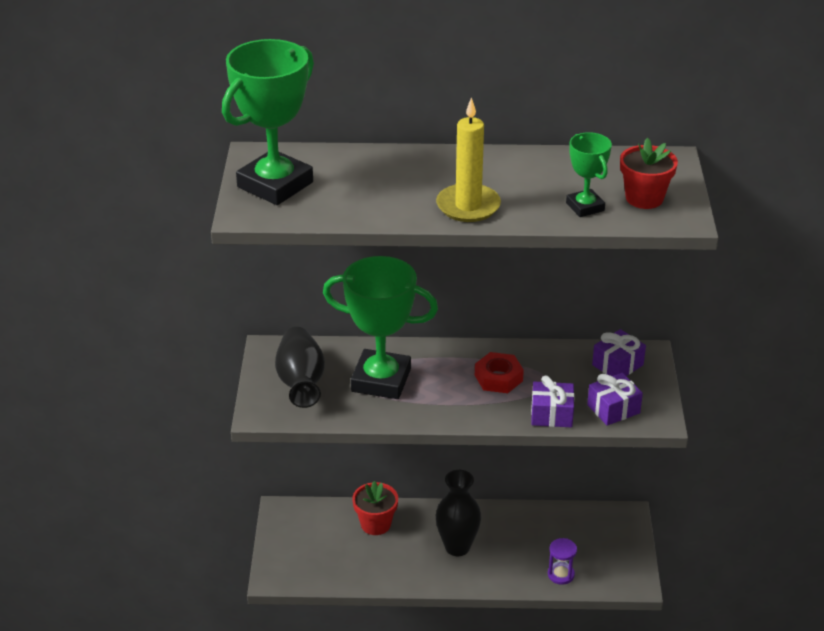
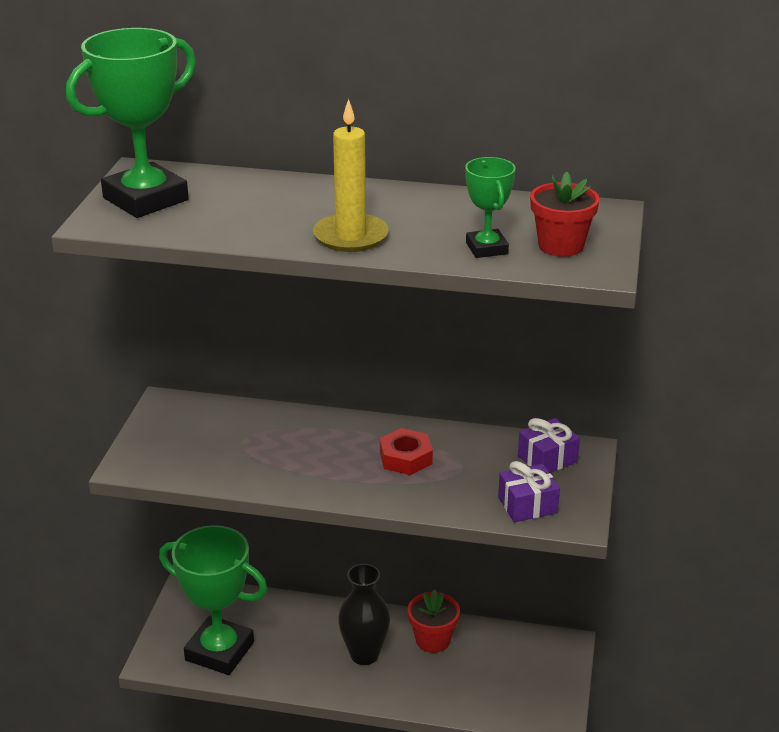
camera: 10 degrees right, 5 degrees down
(301, 382) = (185, 439): black vase -> none
(375, 524) = (282, 618): red flower pot -> red flower pot (433, 640)
(381, 380) = (273, 446): green trophy -> green trophy (219, 651)
(551, 414) = (453, 503): purple gift -> none
(561, 574) = (473, 700): purple hourglass -> none

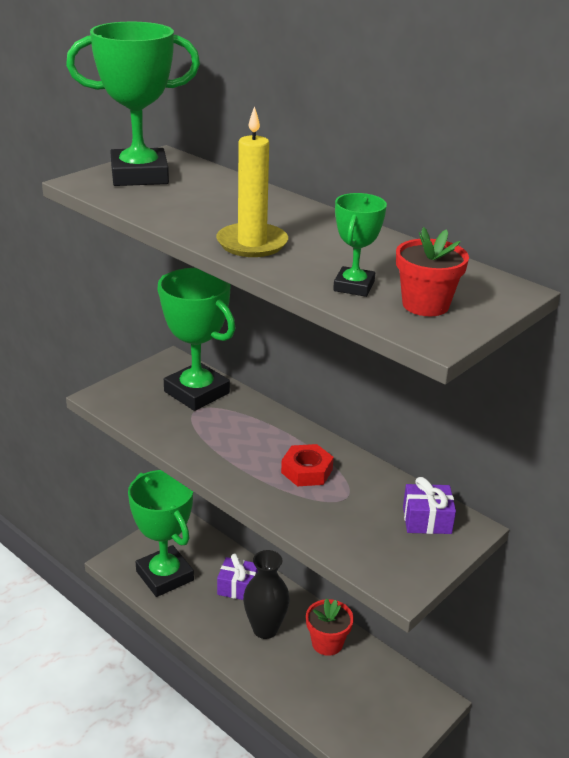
camera: 30 degrees right, 0 degrees up
(225, 425) = (196, 392): none -> green trophy
(527, 505) = (371, 552): purple gift -> purple gift (238, 587)

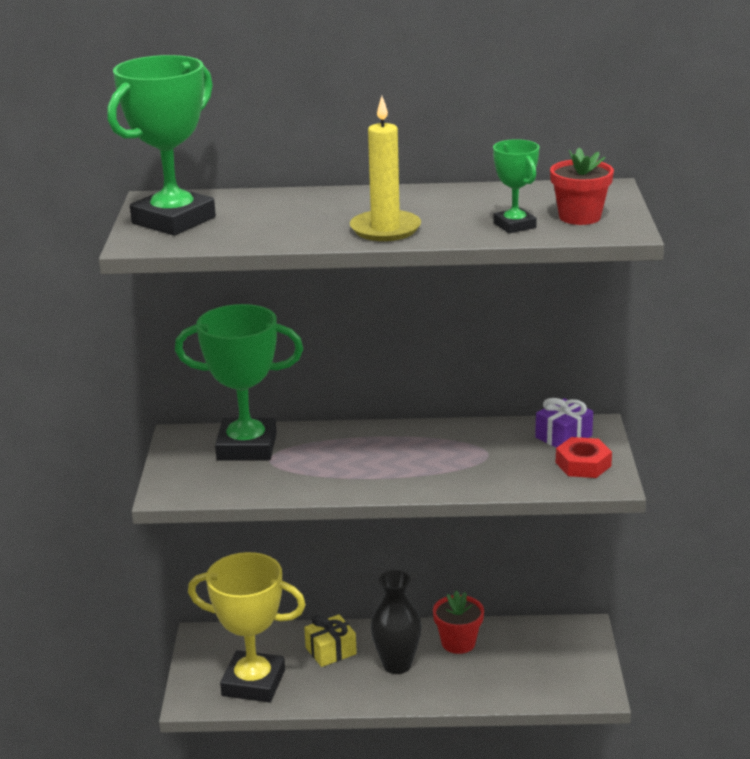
camera: 40 degrees left, 5 degrees down
(165, 576) = (253, 683): green trophy -> yellow trophy
(238, 587) = (331, 651): purple gift -> yellow gift
(306, 471) = (432, 452): red nut -> red nut (583, 464)

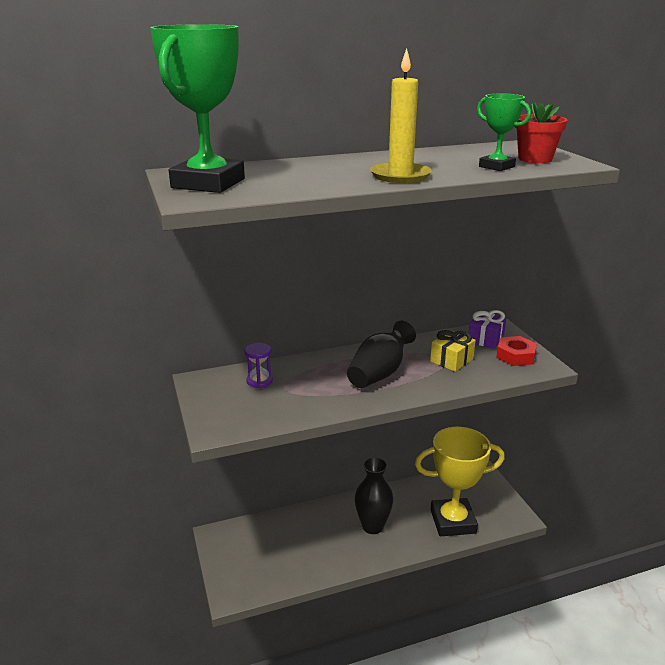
camera: 20 degrees left, 0 degrees up
(247, 447) = (259, 381): green trophy -> purple hourglass
(253, 683) = (274, 566): yellow trophy -> yellow trophy (453, 521)
(331, 651) = (319, 526): yellow gift -> yellow gift (451, 360)
(392, 459) = (379, 373): none -> black vase
(458, 643) = (405, 500): red flower pot -> none

